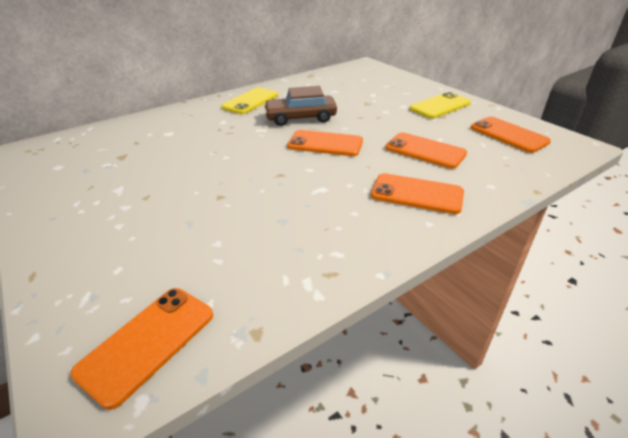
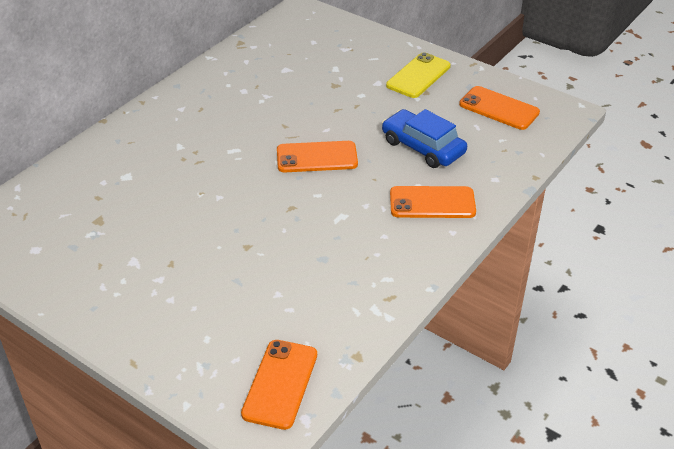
camera: 20 degrees left, 5 degrees up
(250, 101) = (191, 106): yellow phone -> none
(300, 117) = (269, 123): brown car -> none
(425, 151) = (423, 147): orange phone -> blue car

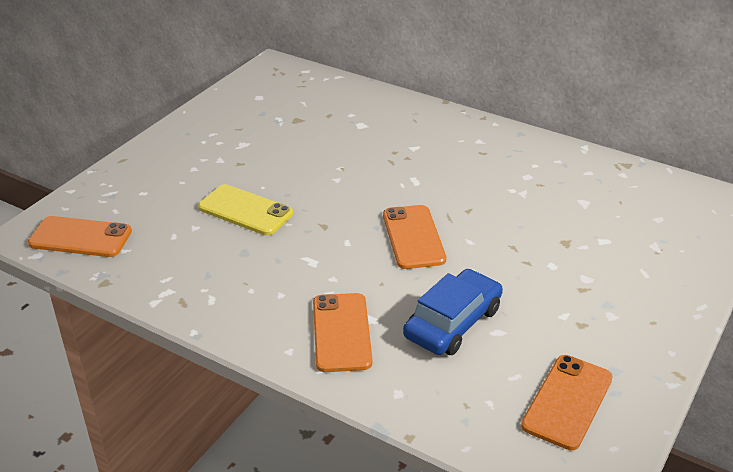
camera: 85 degrees right, 5 degrees down
(418, 76) = (619, 316): yellow phone -> yellow phone (245, 210)

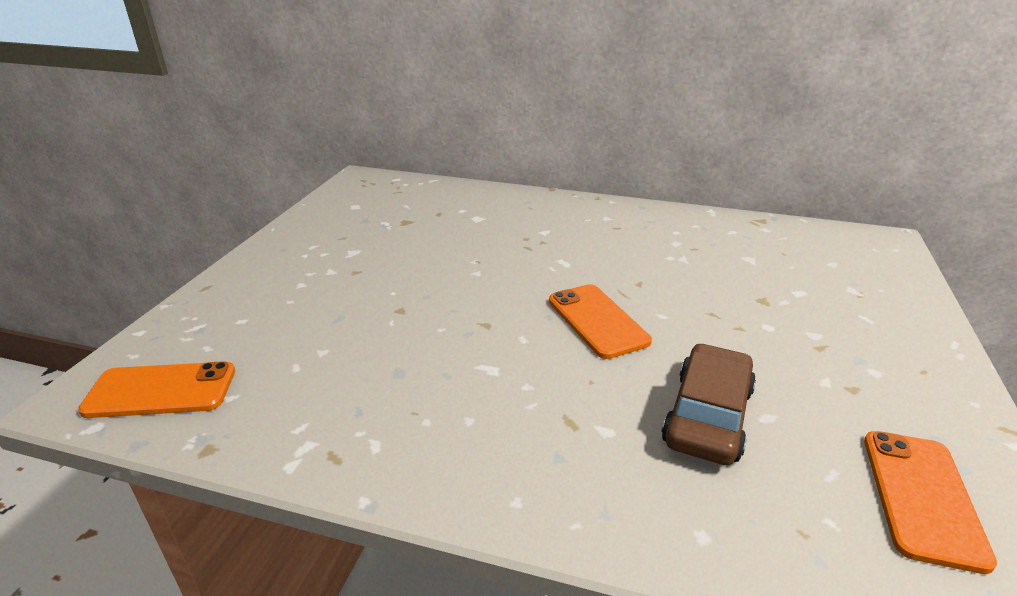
camera: 15 degrees left, 5 degrees down
(245, 210) = (382, 322): yellow phone -> none
(341, 332) = (576, 458): orange phone -> none
(453, 323) = (708, 416): blue car -> brown car

